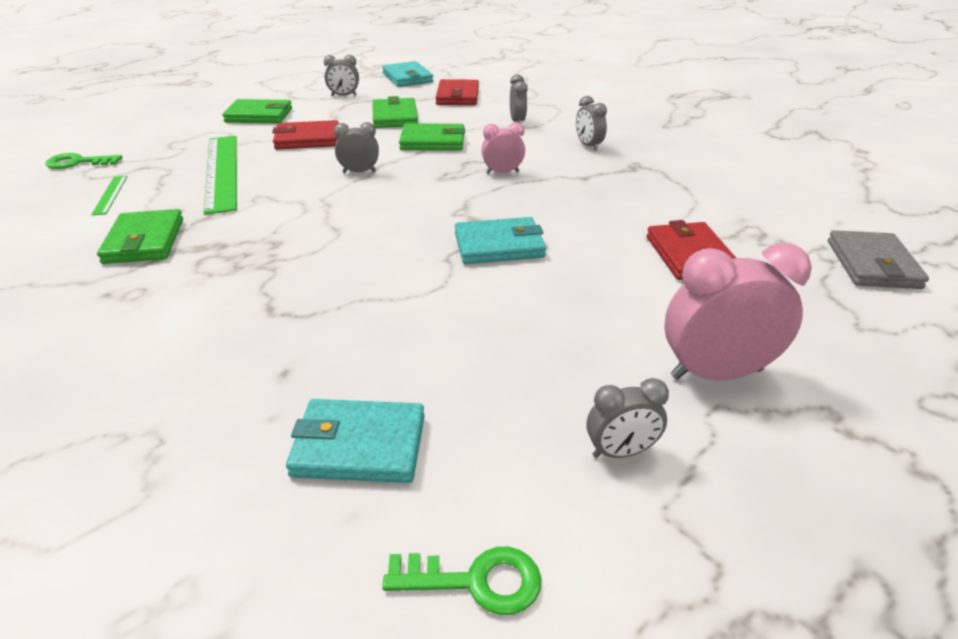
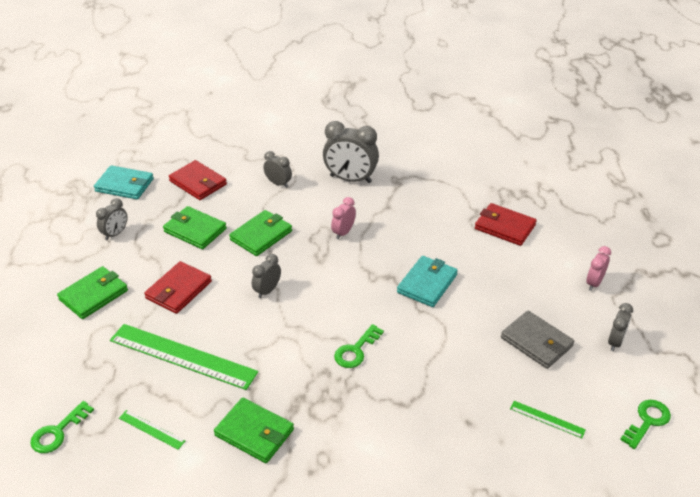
camera: 50 degrees left, 5 degrees up
(329, 247) = (356, 350): none -> green key
(359, 446) = (547, 419): turquoise wallet -> green ruler
(588, 146) = (350, 179): grey clock -> grey clock, size x1.83
(716, 373) = (594, 283): pink clock -> pink clock, size x0.55
(872, 264) = (566, 181): grey wallet -> grey wallet (536, 342)

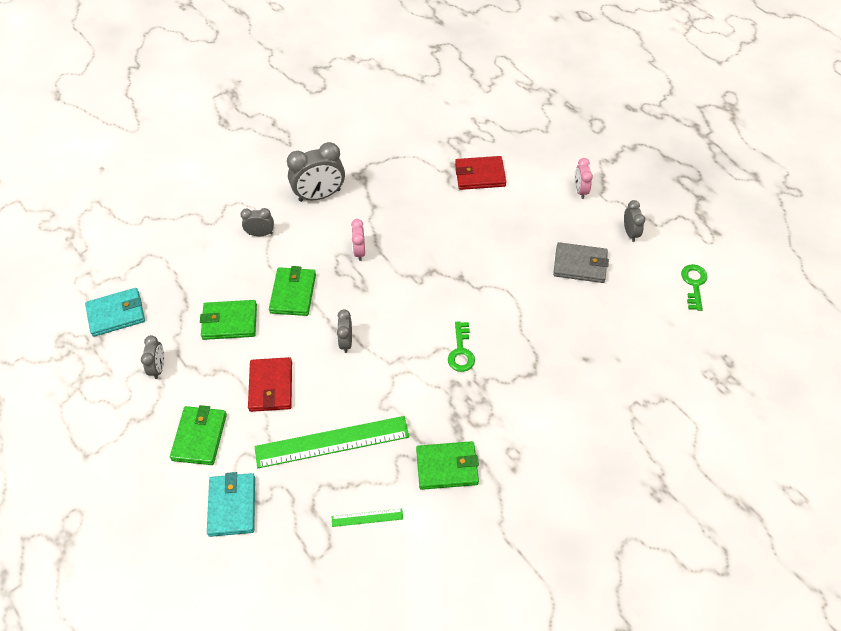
camera: 35 degrees left, 15 degrees up
(58, 432) = (294, 571): green key -> none
(198, 183) = (185, 273): red wallet -> none
(427, 284) = (464, 261): turquoise wallet -> turquoise wallet (232, 506)
(547, 419) = (633, 323): green ruler -> none

